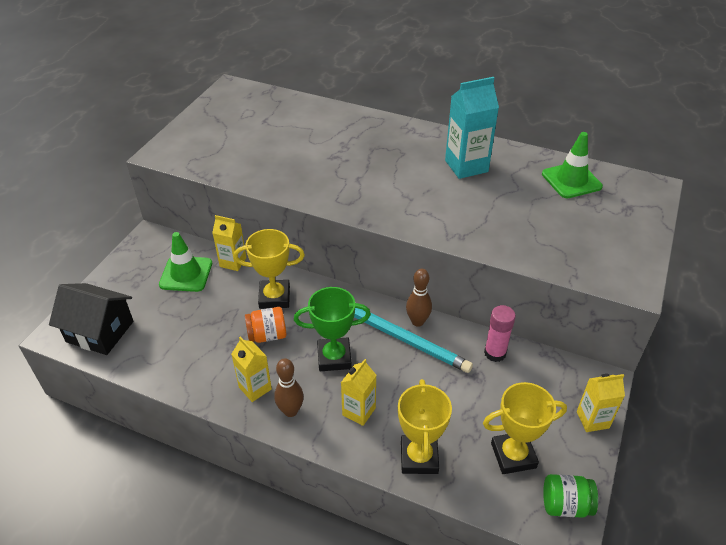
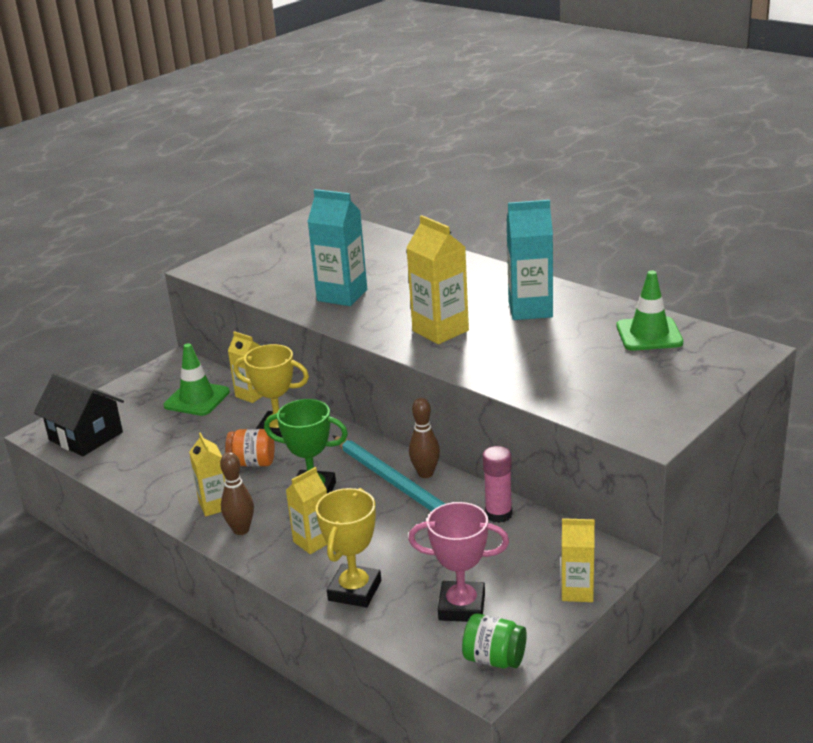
camera: 20 degrees right, 15 degrees down
(302, 169) = (342, 295): none -> turquoise carton
(406, 197) = (440, 331): none -> yellow carton
(513, 455) = (462, 607): yellow trophy -> pink trophy

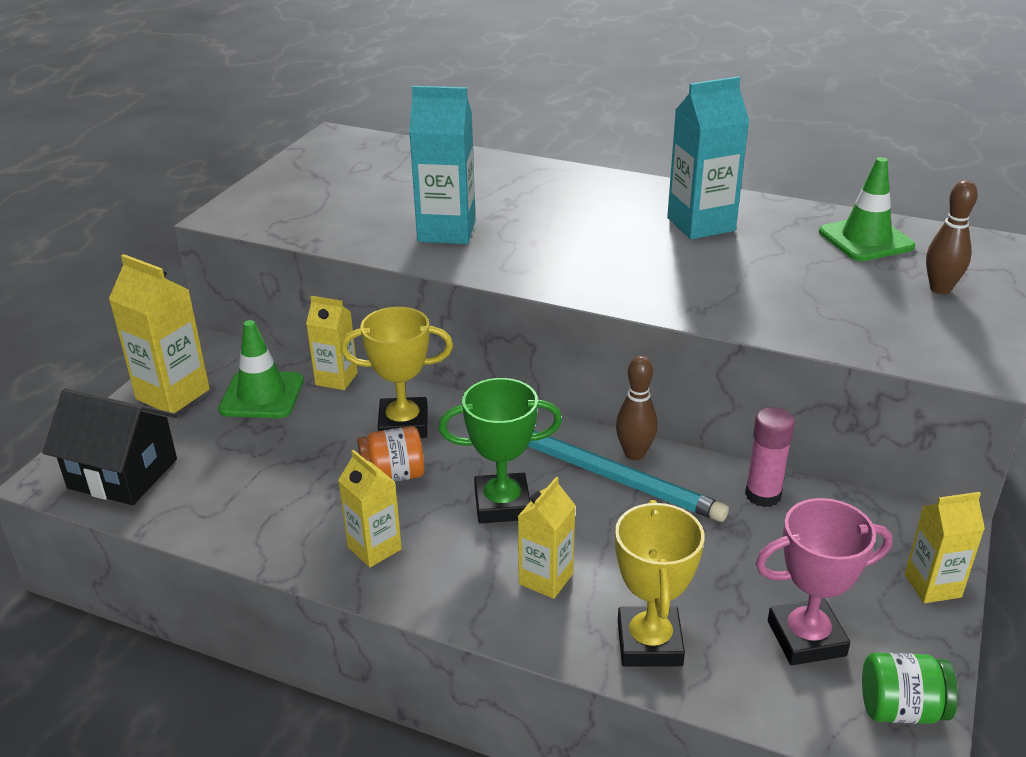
camera: 20 degrees left, 5 degrees up
(241, 530) = (434, 579): brown bowling pin -> brown bowling pin (940, 289)
(440, 331) = (610, 263): yellow carton -> yellow carton (173, 394)

